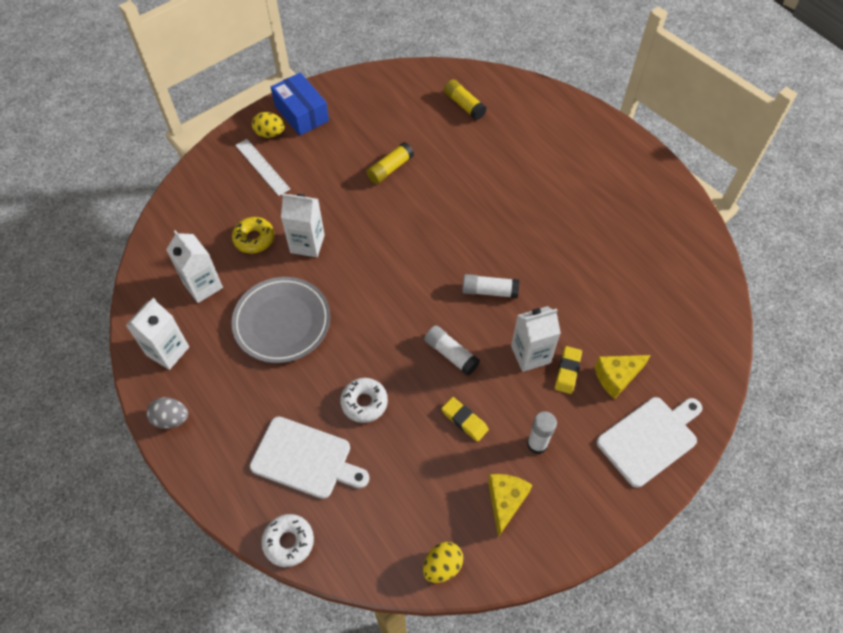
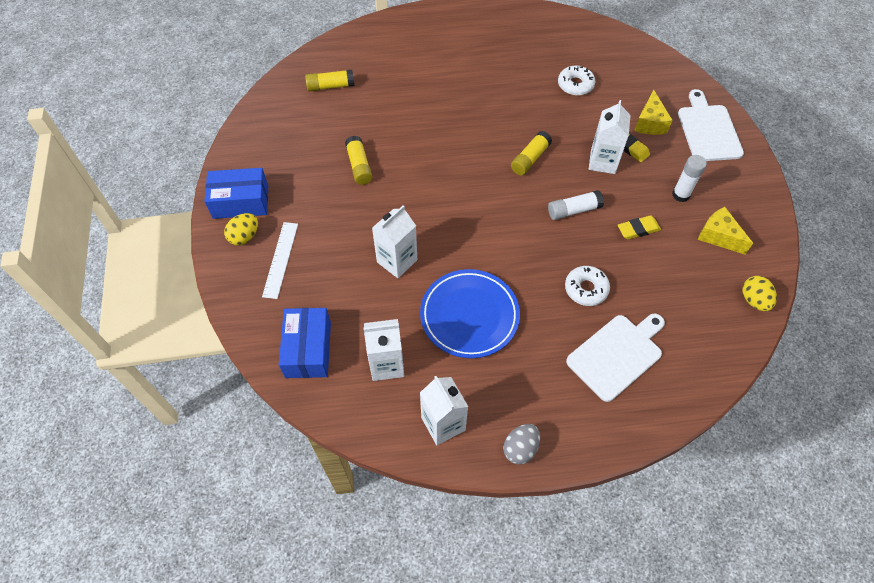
camera: 60 degrees left, 0 degrees up
(189, 227) = (308, 349): none -> blue box
(254, 239) = (361, 300): yellow donut -> none
(262, 167) = (280, 259): white ruler -> white ruler turned 75 degrees counterclockwise
(282, 322) = (469, 316): grey plate -> blue plate
(288, 542) = (688, 399): white donut -> white donut (575, 85)
(489, 291) = (530, 159): white glue stick -> yellow glue stick

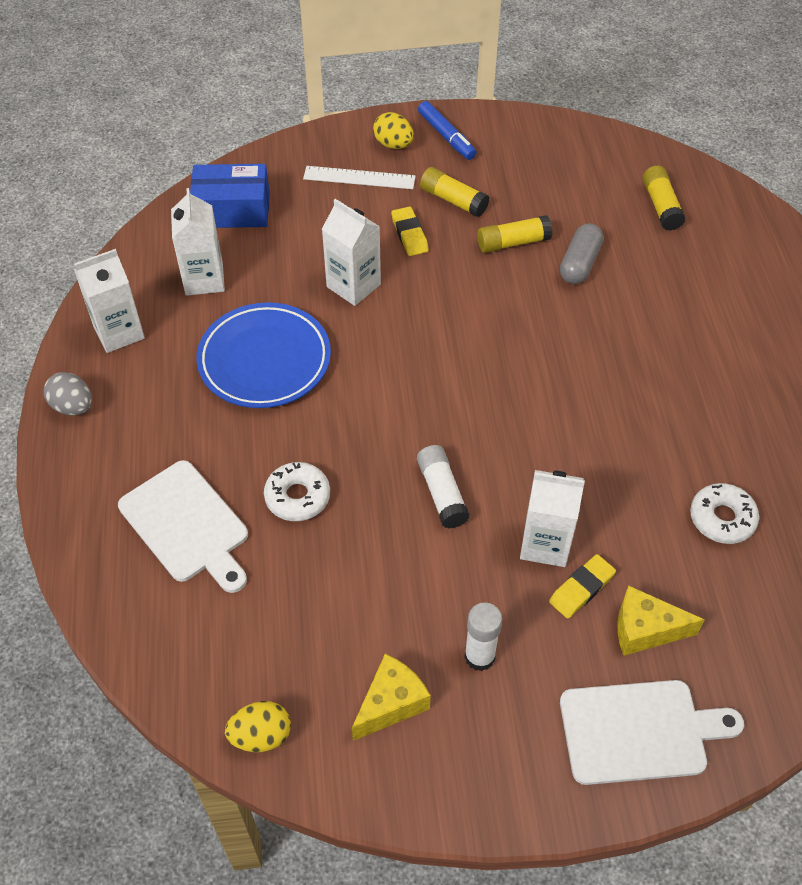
camera: 90 degrees right, 5 degrees down
(241, 202) = (446, 136): blue box -> blue marker
(381, 131) = (580, 264): none -> grey capsule
(530, 159) = (543, 441): yellow glue stick -> yellow glue stick (453, 200)
(638, 229) = (405, 580): yellow eraser -> yellow eraser (409, 234)

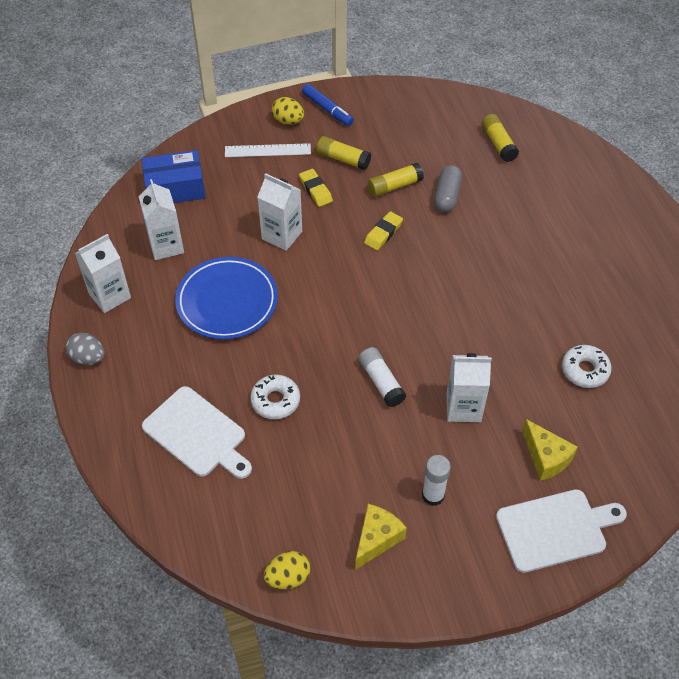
camera: 10 degrees left, 0 degrees up
(581, 589) = (495, 436): yellow eraser -> yellow eraser (383, 233)
(645, 629) = (546, 458): yellow cheese -> yellow cheese turned 120 degrees counterclockwise

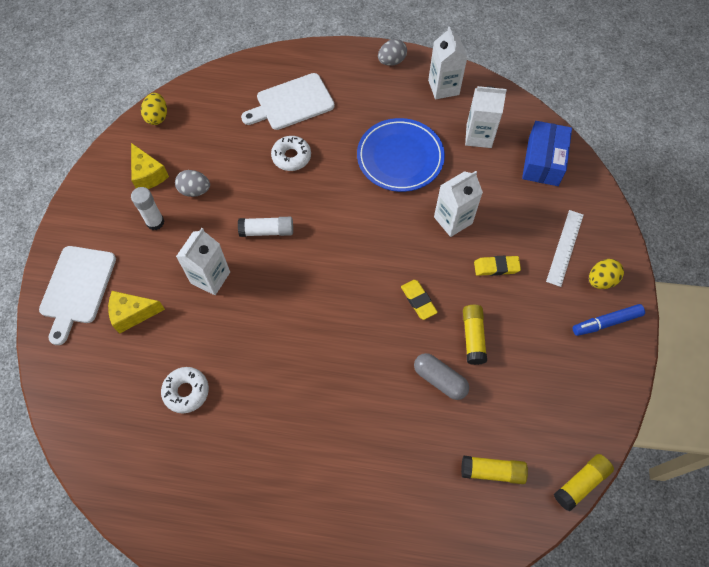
camera: 115 degrees right, 10 degrees up
(343, 159) = (528, 307): yellow glue stick -> yellow glue stick (581, 483)
(370, 476) = (195, 190): none -> grey egg

